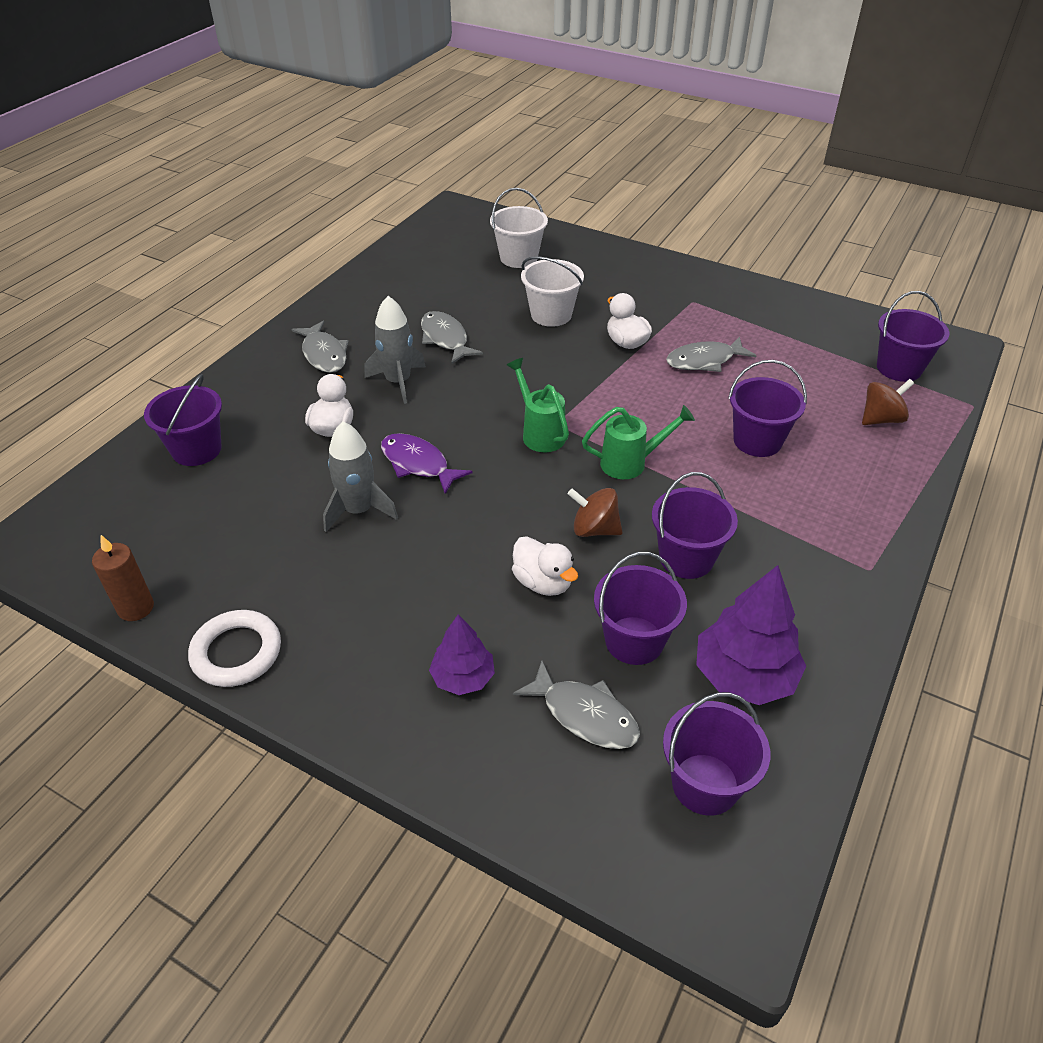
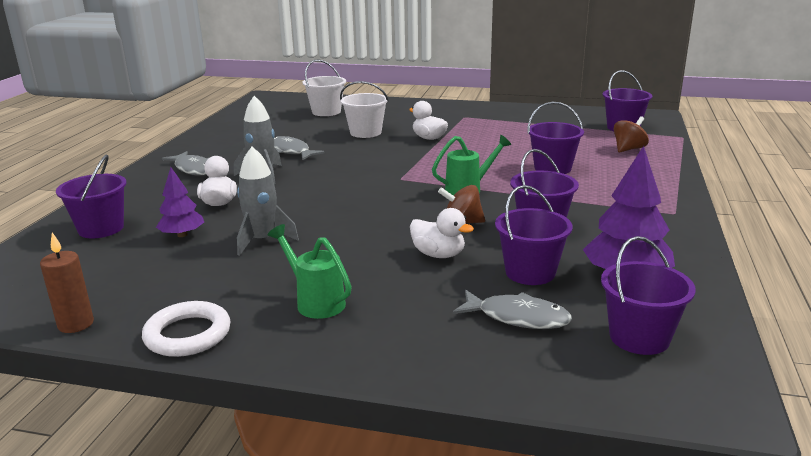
camera: 15 degrees left, 20 degrees down
(418, 464) = (301, 211): purple fish -> none
(463, 677) = (403, 314): purple tree -> purple tree (182, 235)
(539, 433) = (390, 184): green watering can -> green watering can (315, 301)
(704, 361) = (490, 139): grey fish -> none

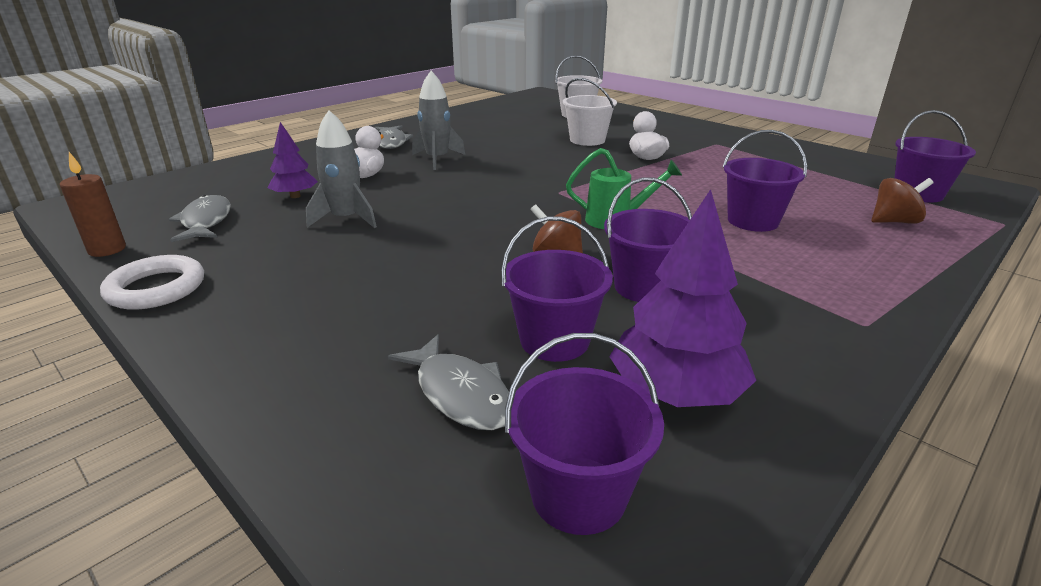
camera: 30 degrees right, 5 degrees up
(101, 229) = (250, 175): purple bucket -> none
(290, 151) = (492, 144): grey fish -> grey fish (206, 222)
(315, 301) = (296, 294): green watering can -> none
(438, 254) = (482, 284): white duck -> none

